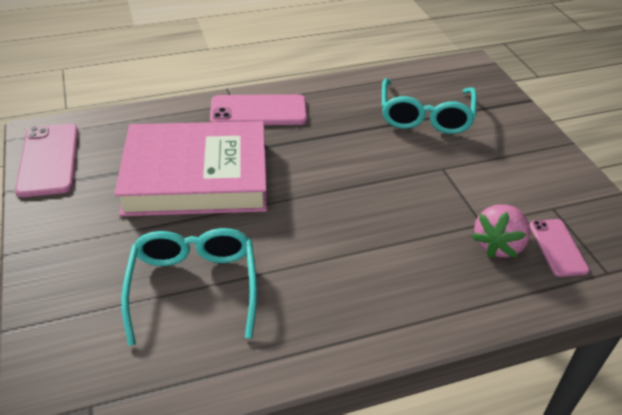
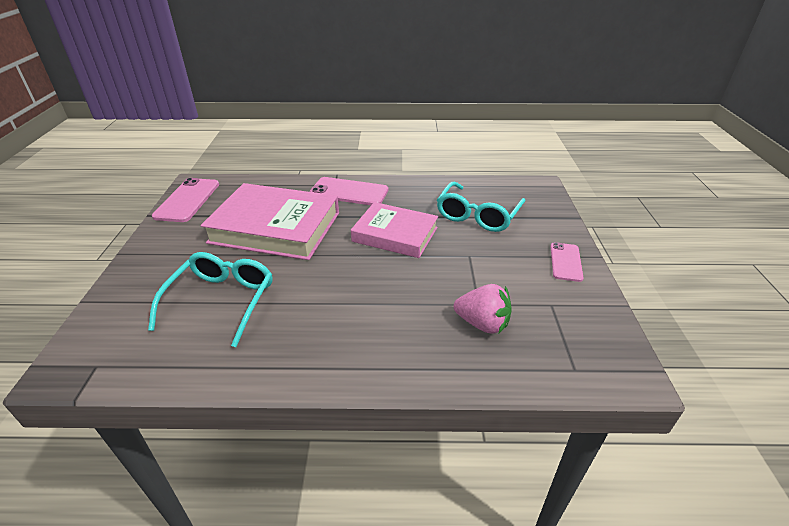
camera: 20 degrees right, 5 degrees down
(347, 158) = (395, 234): none -> pink book
(498, 245) = (482, 323): pink strawberry -> pink strawberry turned 120 degrees counterclockwise
(557, 247) = (537, 337): pink phone -> pink phone (565, 262)

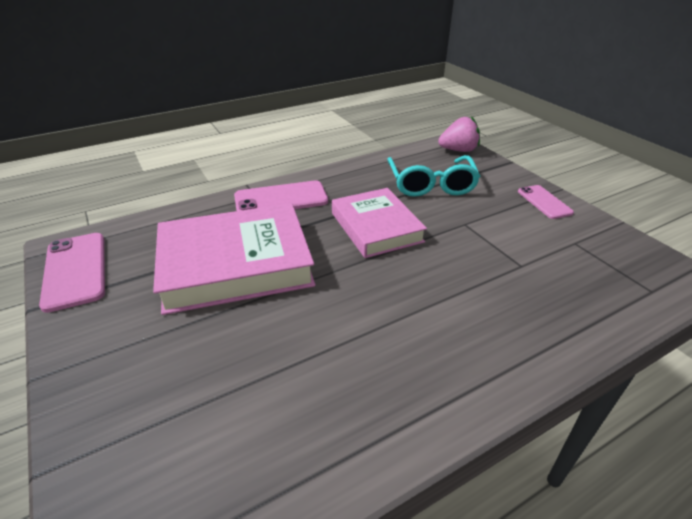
camera: 30 degrees left, 0 degrees up
(222, 301) = (259, 376): turquoise glasses -> none
(395, 234) = (376, 227): pink book -> pink book turned 75 degrees clockwise
(482, 323) = (545, 282): pink strawberry -> pink strawberry (458, 150)

